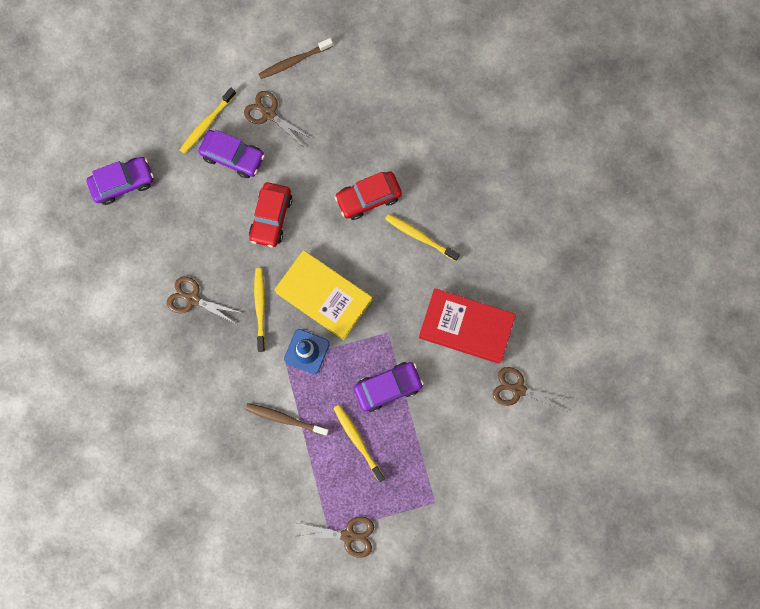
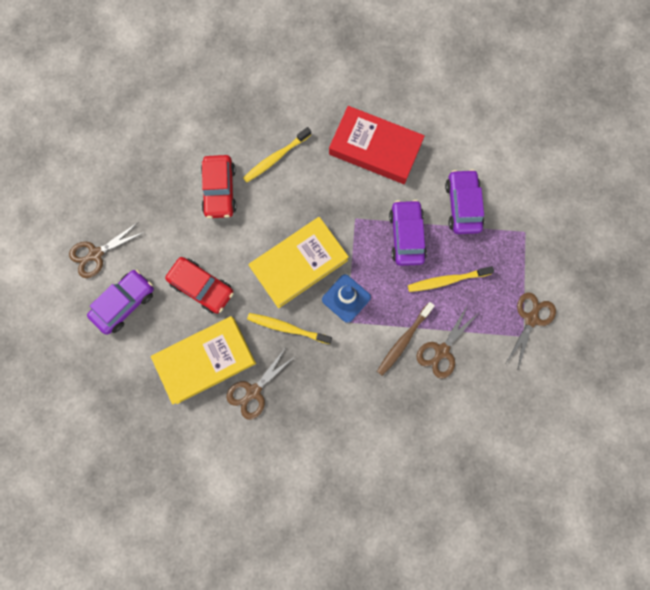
camera: 70 degrees left, 0 degrees up
(123, 183) = (104, 423): purple car -> purple car (462, 205)
(206, 246) = (205, 360): none -> yellow book
(207, 124) = (79, 318): yellow toothbrush -> none
(294, 61) = (53, 212): brown toothbrush -> none
(466, 327) = (375, 148): red book -> red book turned 75 degrees clockwise
(517, 389) = (447, 125): brown scissors -> brown scissors (441, 351)

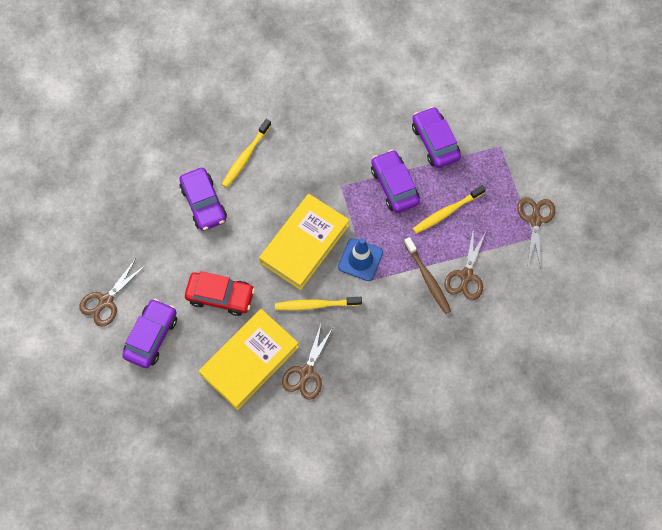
camera: 20 degrees left, 10 degrees down
(220, 190) = (203, 203): red car -> purple car
(375, 148) = (335, 118): red book -> none
(403, 340) = (428, 279): brown toothbrush -> brown toothbrush turned 45 degrees counterclockwise

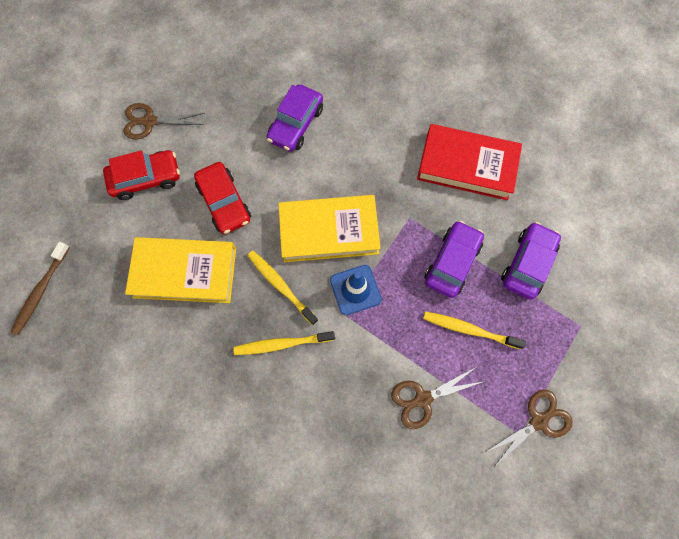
camera: 50 degrees right, 5 degrees up
(151, 336) = (146, 179): purple car -> red car
(245, 157) = (366, 122): yellow toothbrush -> yellow toothbrush (282, 344)
(306, 373) = (210, 329): brown scissors -> none
(337, 121) = (466, 166): none -> red book
(428, 279) = (389, 365): brown toothbrush -> brown toothbrush (41, 291)

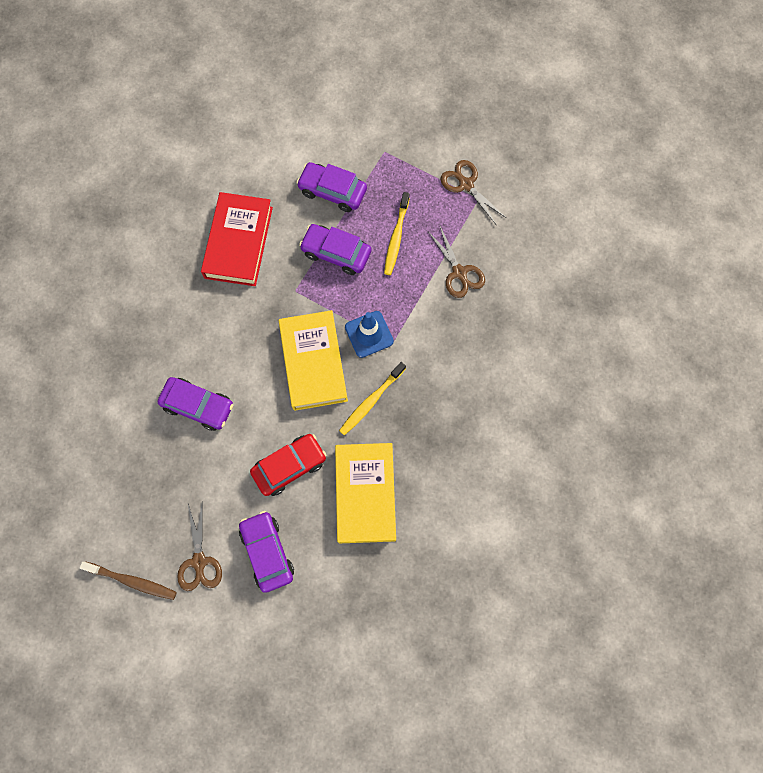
camera: 95 degrees left, 0 degrees up
(41, 291) = (397, 637): brown toothbrush -> brown toothbrush (132, 581)
(146, 179) = (267, 552): red car -> purple car
(282, 344) = (425, 394): yellow toothbrush -> none

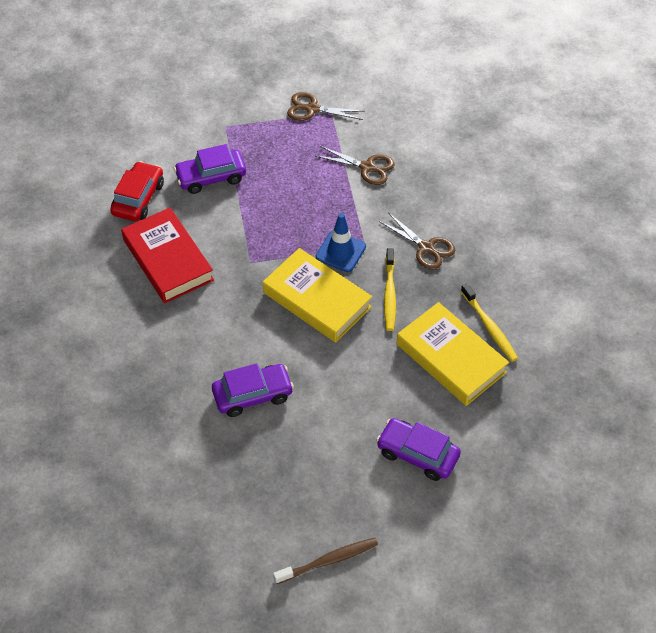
camera: 40 degrees left, 20 degrees down
(199, 562) = (370, 503): brown scissors -> brown scissors (426, 248)
(289, 466) = (372, 382): red car -> red car (138, 198)
(336, 253) = (257, 215): purple car -> none
(396, 238) = (294, 176): yellow toothbrush -> yellow toothbrush (489, 327)

